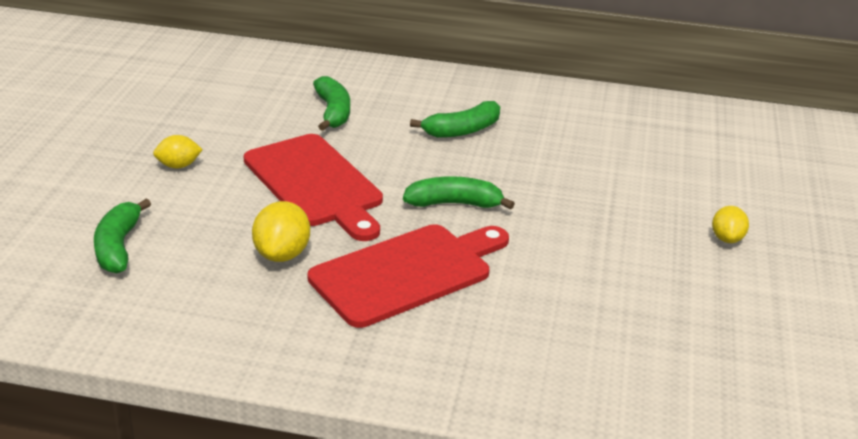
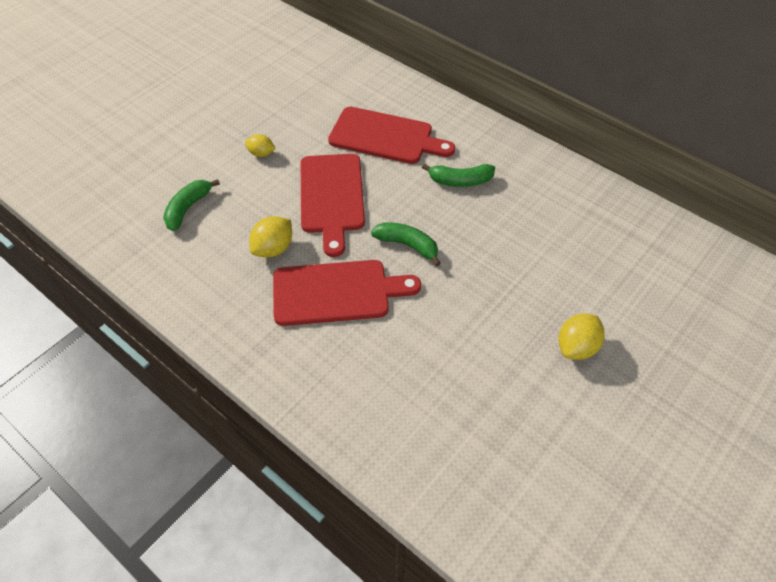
camera: 30 degrees right, 20 degrees up
(333, 112) = (385, 137): green banana -> red cutting board
(727, 238) = (576, 347): yellow lemon -> yellow lemon, size x1.53

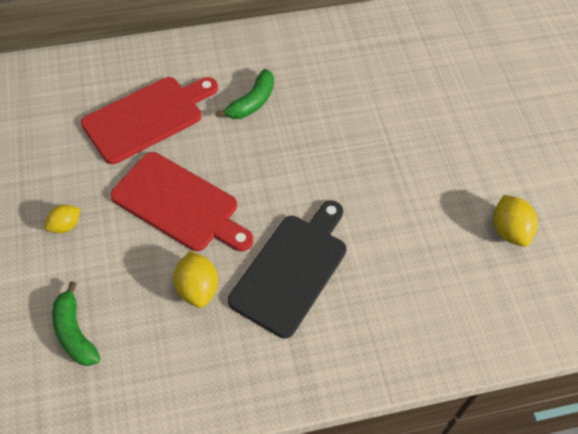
camera: 55 degrees left, 5 degrees up
(336, 292) = (292, 270): red cutting board -> black cutting board
(408, 245) = (287, 185): green banana -> none
(576, 347) = (475, 148): yellow lemon -> yellow lemon (509, 230)

